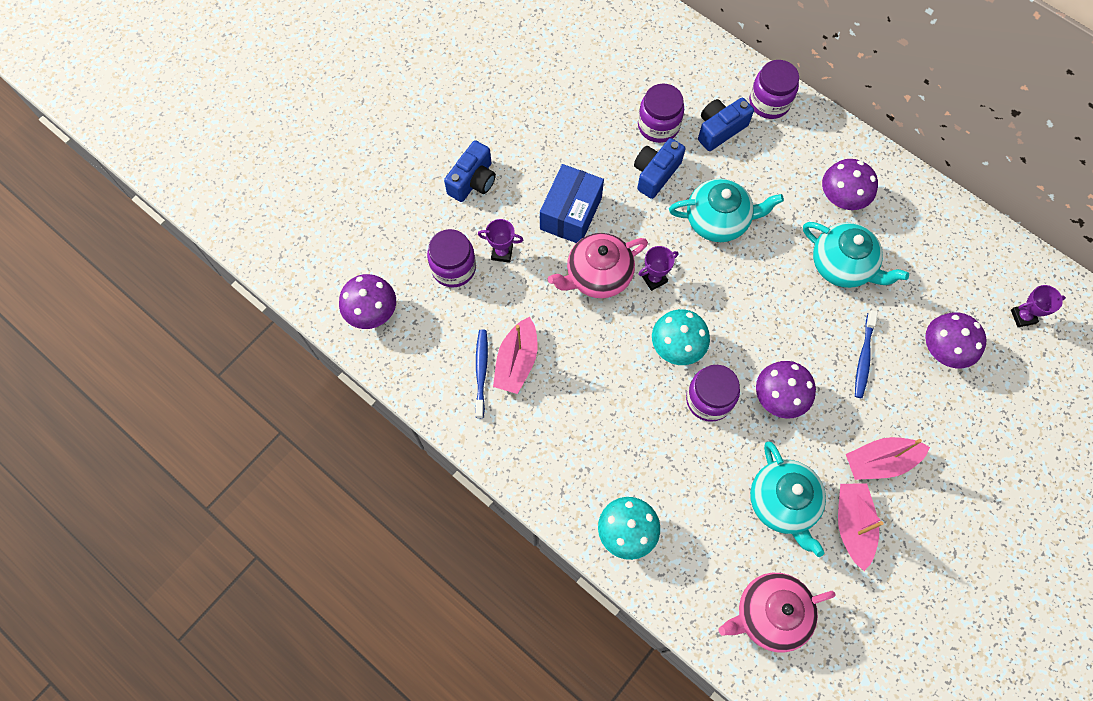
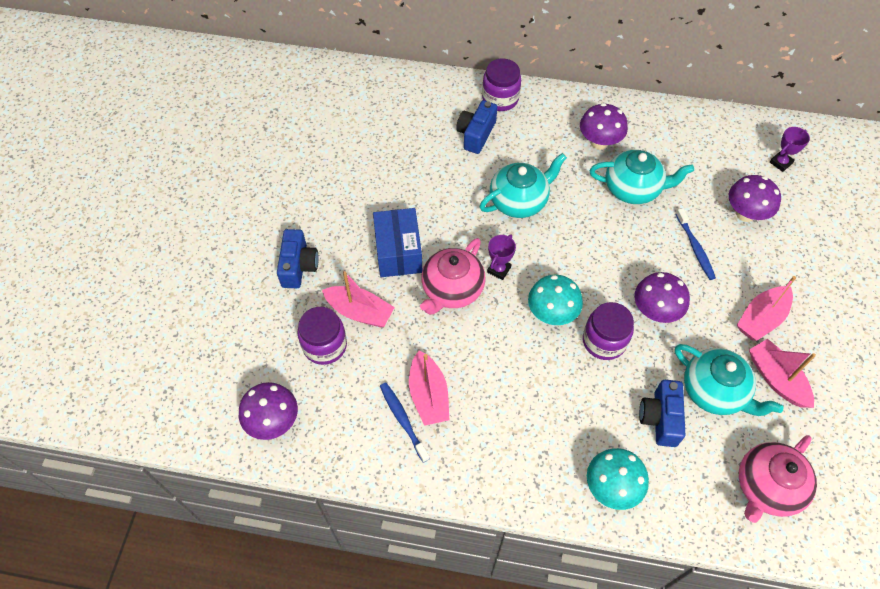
camera: 30 degrees left, 10 degrees down
(502, 253) = (359, 312): purple trophy -> pink boat
(655, 174) = (447, 189): blue camera -> blue camera (660, 418)
(658, 126) = (426, 153): purple jar -> none

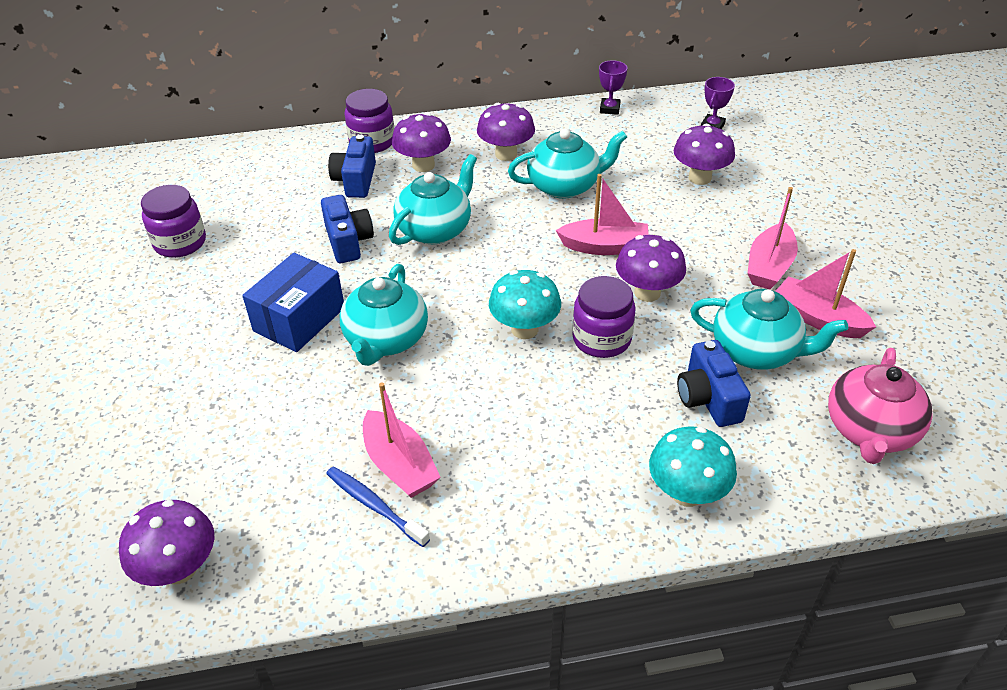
camera: 20 degrees left, 15 degrees down
(298, 266) = (163, 371): blue camera -> blue camera (348, 241)
(325, 345) = (230, 451): purple jar -> purple jar (180, 243)
(359, 312) = (268, 398): pink boat -> pink boat (604, 247)
(398, 252) = (299, 319): blue box -> blue box turned 60 degrees clockwise
(451, 290) = (386, 340): pink teapot -> turquoise teapot
(499, 269) = (438, 303): purple trophy -> purple trophy (609, 109)
(531, 134) = (423, 165): none -> purple mushroom
(695, 248) = (662, 221): blue toothbrush -> none

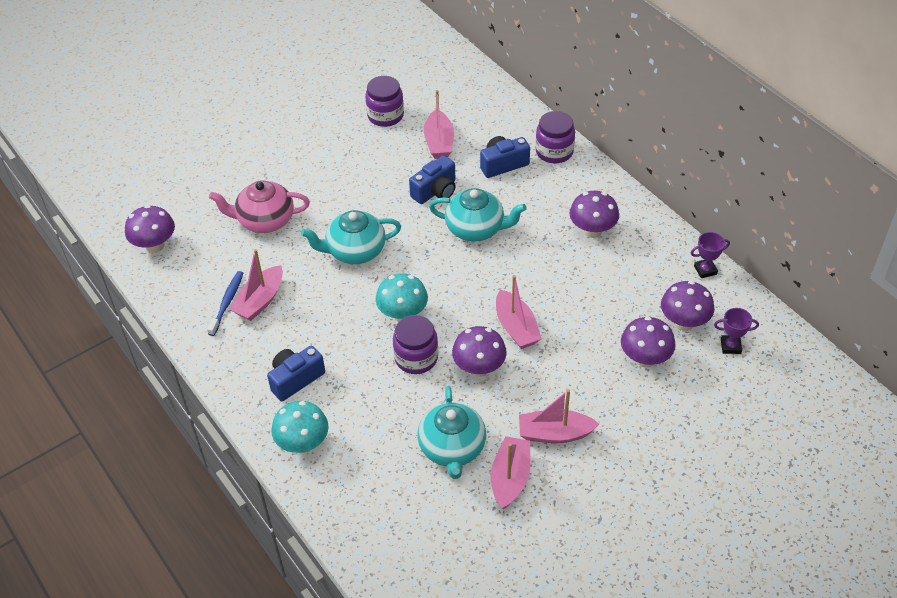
camera: 65 degrees right, 5 degrees up
(272, 215) = (439, 142): none -> pink boat
(299, 319) = (350, 203): blue box -> none
(423, 165) = (545, 191): purple mushroom -> purple mushroom (684, 322)
(565, 186) = (575, 279): turquoise teapot -> none
(708, 398) = (390, 433): blue camera -> blue camera (295, 379)
(870, 431) = (407, 532): pink teapot -> pink teapot (264, 220)

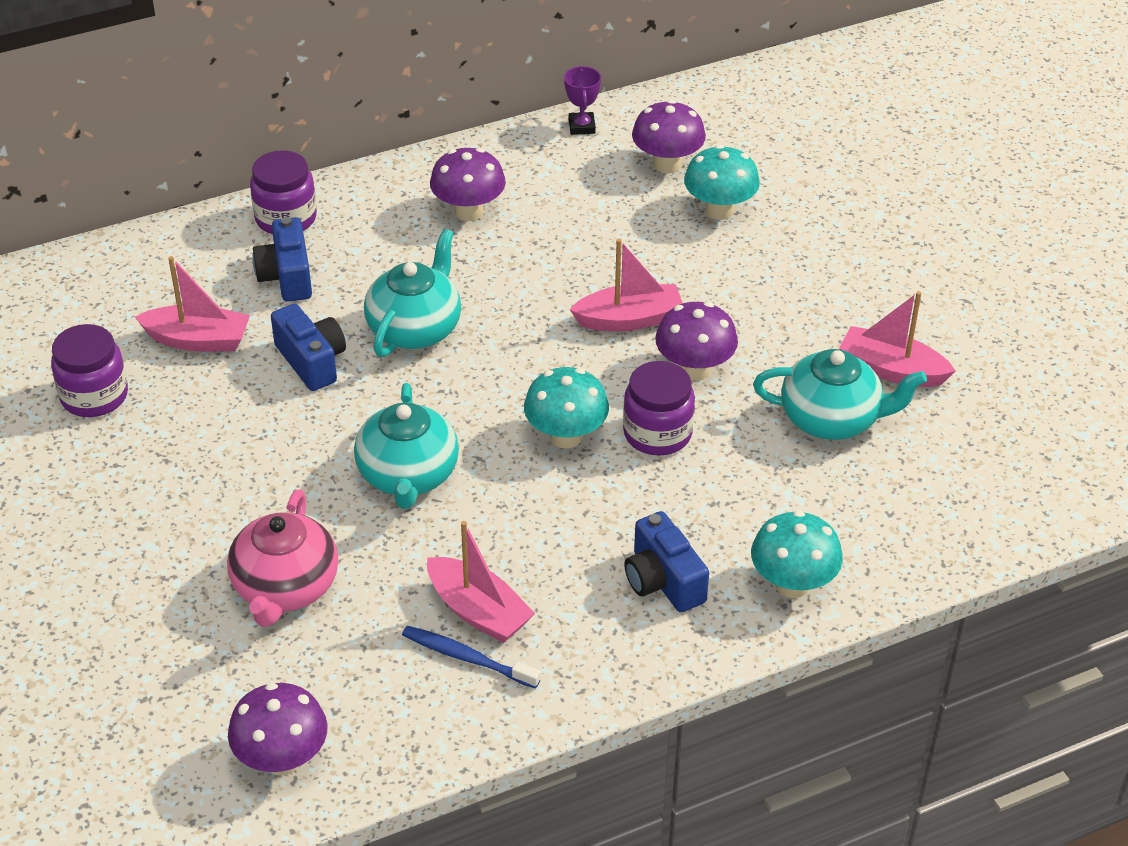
camera: 80 degrees left, 5 degrees down
(554, 433) = (825, 315): pink boat -> none
(645, 359) = (719, 210): purple mushroom -> turquoise mushroom
(730, 346) = (718, 135): purple trophy -> none

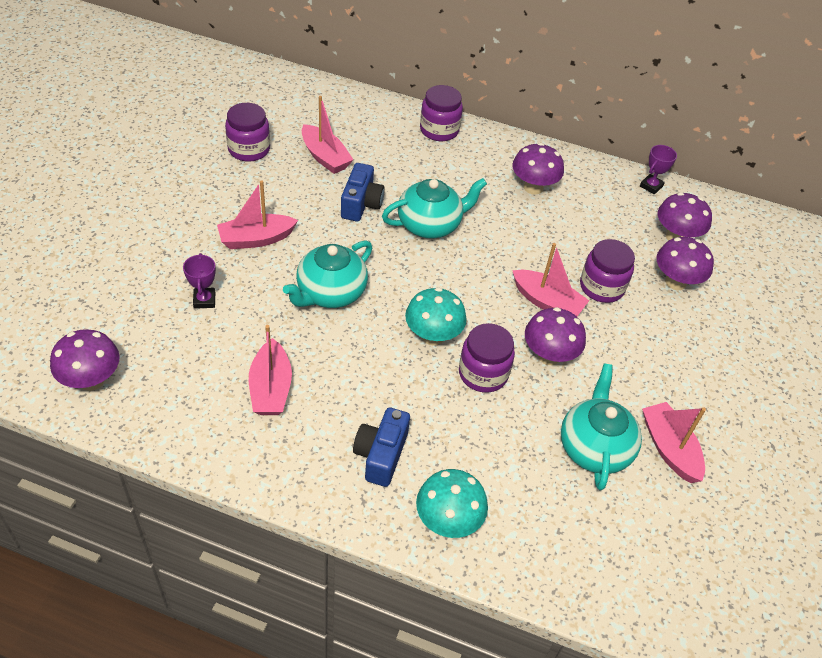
camera: 40 degrees right, 5 degrees up
(249, 484) = (256, 239): none -> pink boat
(285, 588) = (204, 300): pink teapot -> purple trophy
(287, 276) = (403, 157): blue camera -> none
(467, 658) = (234, 407): blue toothbrush -> none
(660, 266) = (601, 287): none -> purple jar
(719, 210) = (675, 282): turquoise mushroom -> purple mushroom
(832, 419) = (594, 447): turquoise teapot -> turquoise teapot turned 135 degrees counterclockwise

